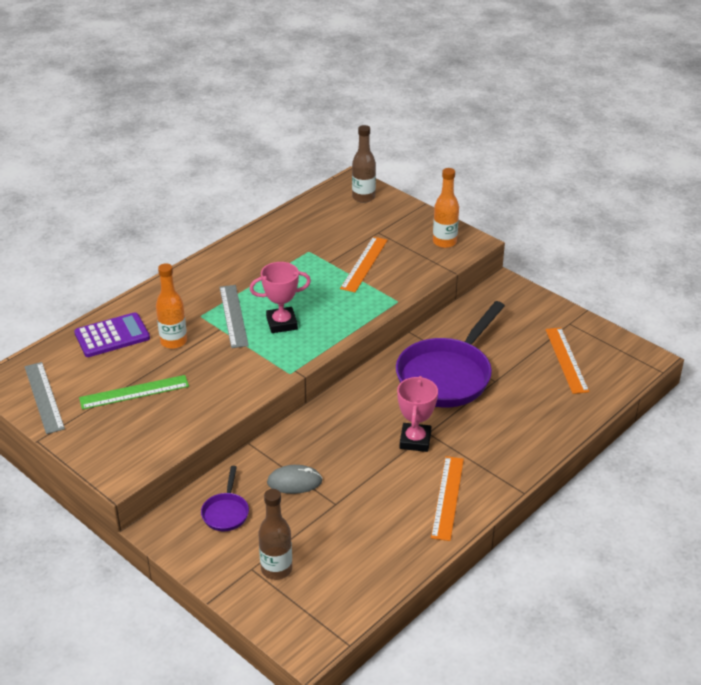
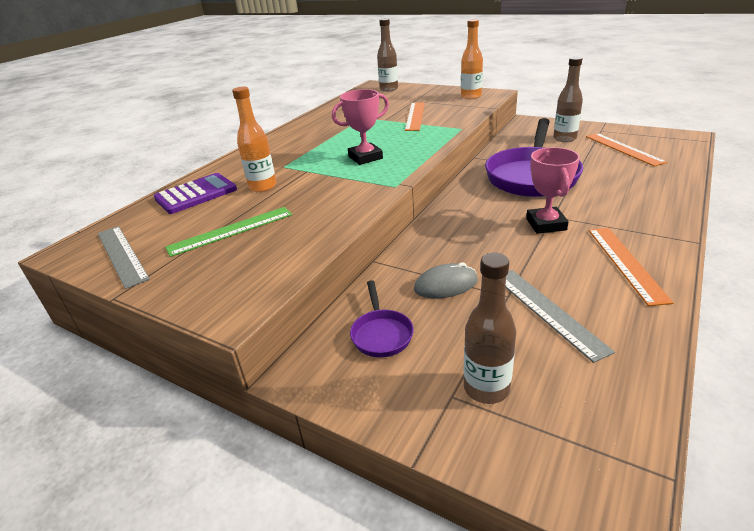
camera: 10 degrees left, 5 degrees down
(233, 316) = (316, 161): grey ruler -> grey ruler (547, 311)
(521, 327) = (564, 139): none -> brown bottle

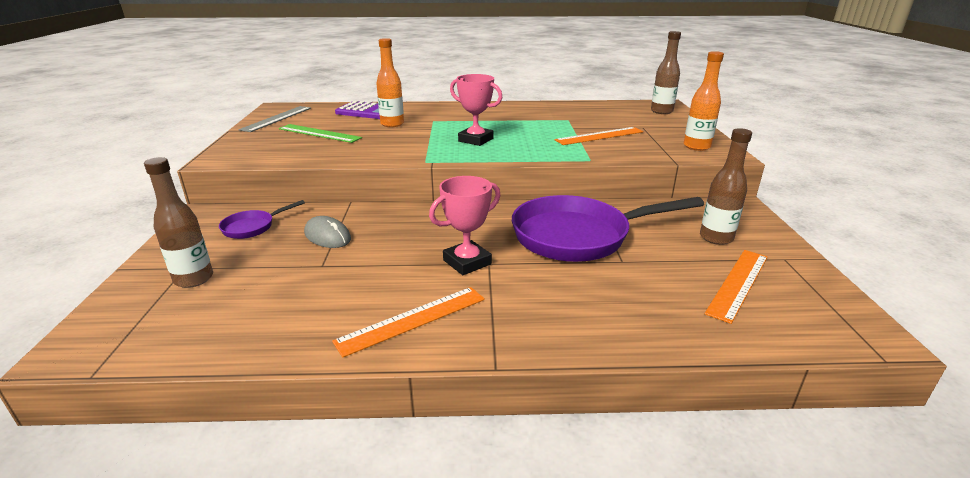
camera: 55 degrees right, 5 degrees down
(547, 311) = (304, 288): grey ruler -> none

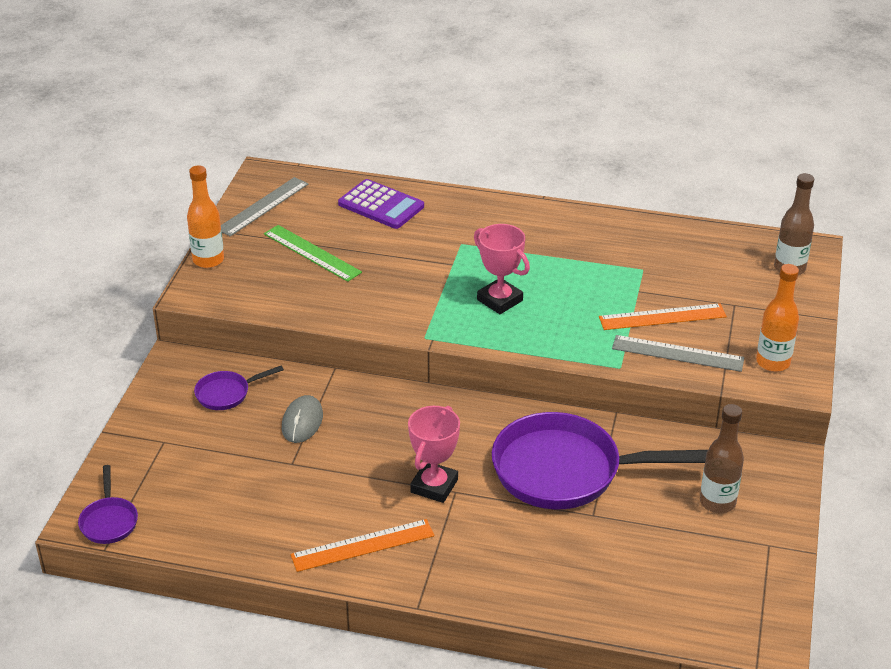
camera: 15 degrees right, 10 degrees up
(105, 345) = (109, 521): none -> purple pan
(194, 279) = (173, 458): brown bottle -> none
(327, 236) = (302, 422): grey mouse -> grey mouse turned 45 degrees clockwise
(392, 124) = (406, 244): orange bottle -> orange bottle (208, 260)
(467, 262) = (434, 486): pink trophy -> pink trophy turned 45 degrees counterclockwise
(626, 150) = (677, 353): none -> grey ruler
(738, 283) = (691, 566): orange ruler -> none

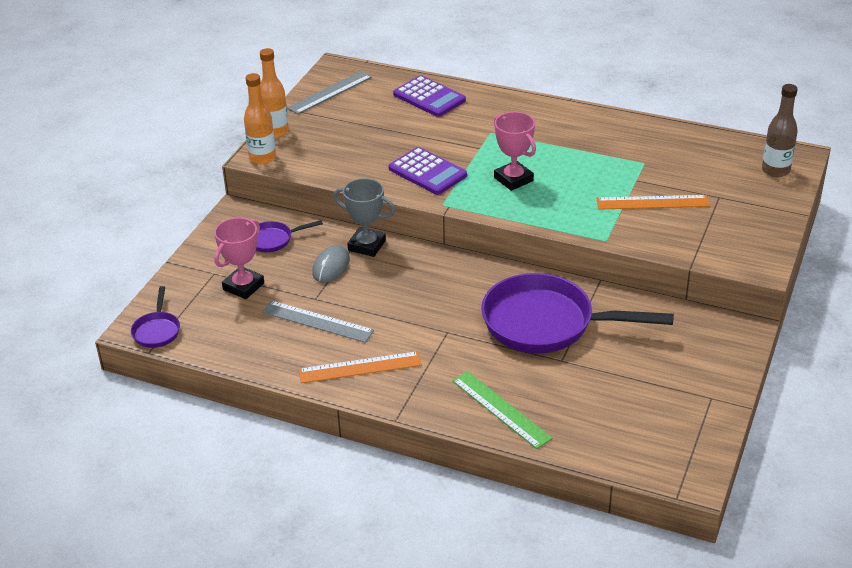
camera: 10 degrees right, 0 degrees up
(312, 253) = (362, 131): green ruler -> green ruler (501, 409)
(339, 392) = (367, 245): none -> grey trophy
(398, 298) = (427, 172): none -> purple calculator
(434, 486) = (430, 326): pink trophy -> pink trophy (243, 286)
(677, 353) = (659, 233): grey ruler -> grey ruler (317, 321)
(717, 502) = (673, 359): brown bottle -> none
(773, 362) = (742, 246): orange bottle -> orange bottle (262, 158)

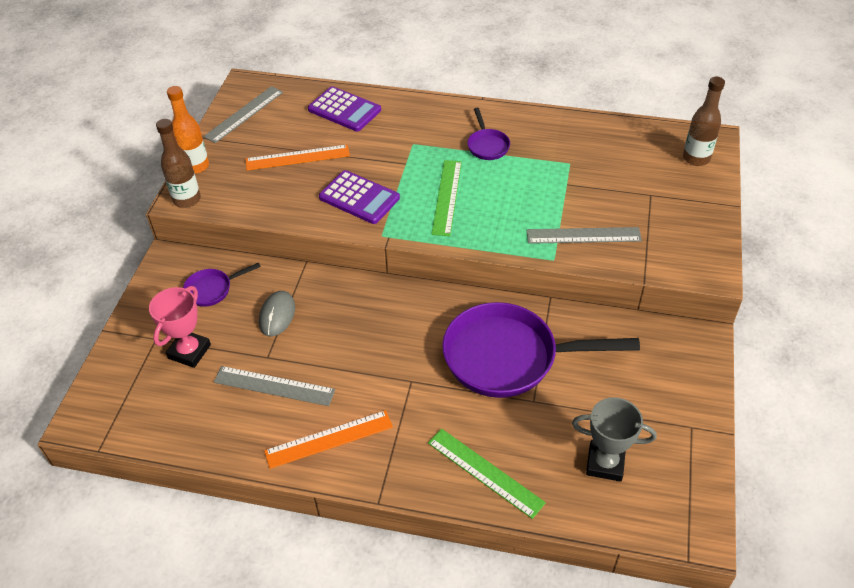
camera: 10 degrees left, 10 degrees up
(157, 330) = (104, 421): purple pan -> purple pan (487, 145)
(262, 158) = (187, 199): orange bottle -> brown bottle
(367, 245) = (309, 284): grey trophy -> grey trophy (605, 463)
(513, 179) = (447, 197): pink trophy -> green ruler
(641, 224) = (583, 235): none -> grey ruler
(652, 202) = (588, 209): orange ruler -> orange ruler (297, 157)

